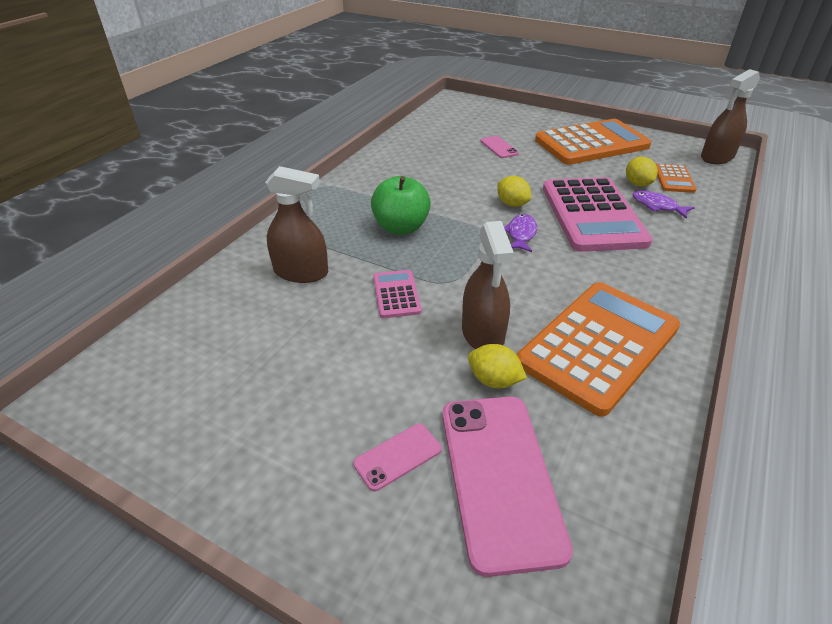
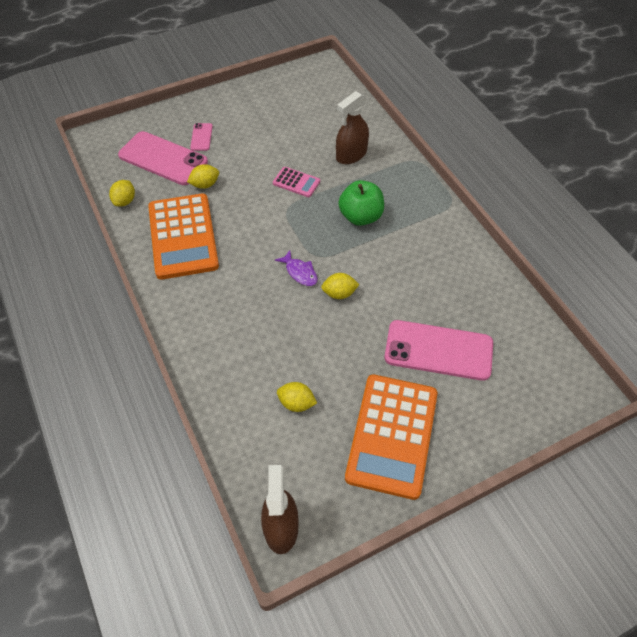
camera: 125 degrees right, 15 degrees up
(483, 333) = (235, 198): brown spray bottle -> none
(499, 147) = (438, 350): pink phone -> pink phone, size x2.17
(592, 215) = (284, 331): pink calculator -> none
(635, 459) = (125, 201): none -> yellow lemon
(657, 206) = (257, 385): purple fish -> none
(673, 179) = (280, 440): orange calculator -> none

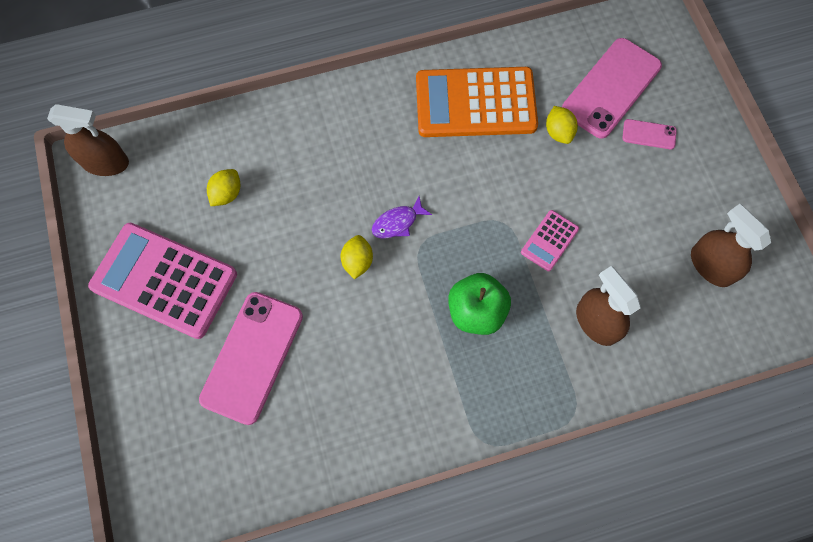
camera: 100 degrees right, 15 degrees up
(125, 201) = (541, 46): yellow lemon -> none
(297, 105) = (711, 265): none -> brown spray bottle
(392, 435) = (164, 280): orange calculator -> pink calculator

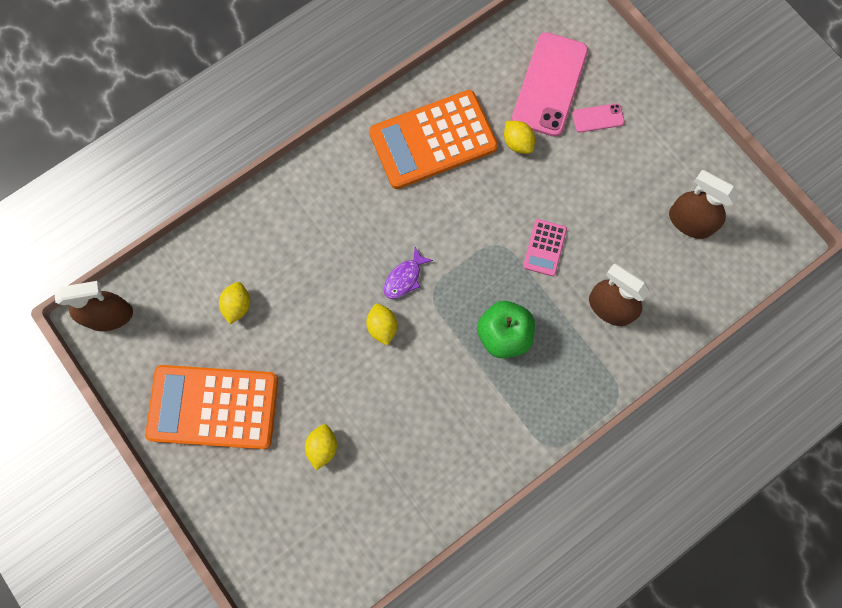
camera: 20 degrees left, 5 degrees up
(164, 280) = (213, 406): pink calculator -> orange calculator
(252, 357) = (322, 447): pink phone -> yellow lemon

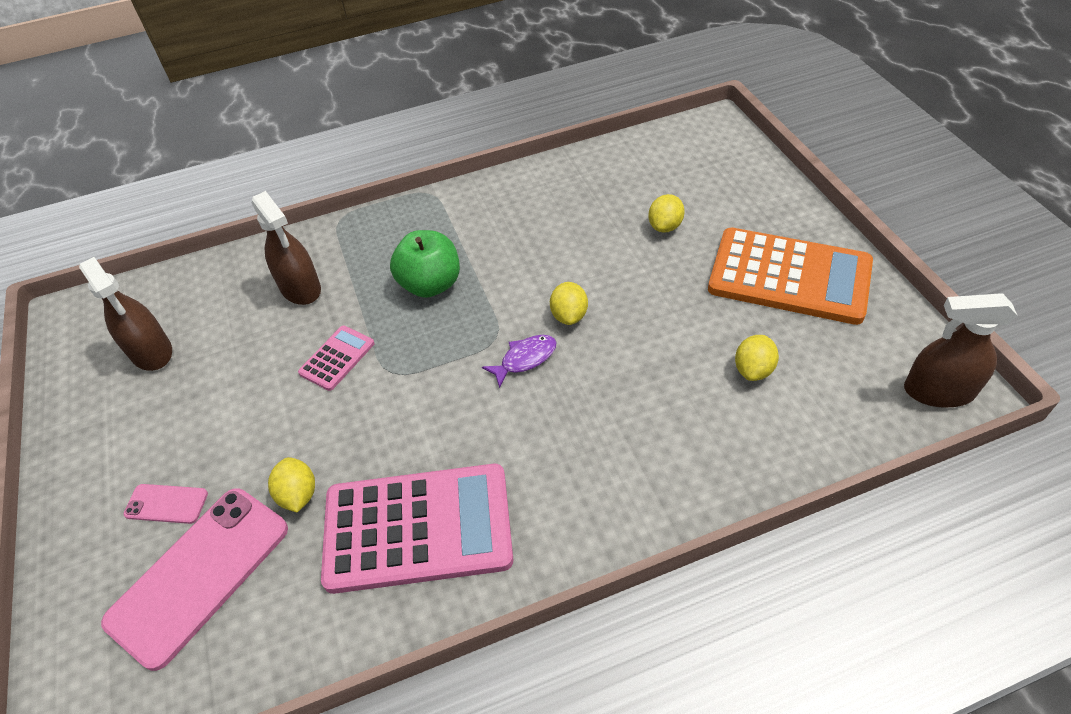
camera: 160 degrees left, 25 degrees down
(433, 140) = (418, 528): orange calculator -> pink calculator

